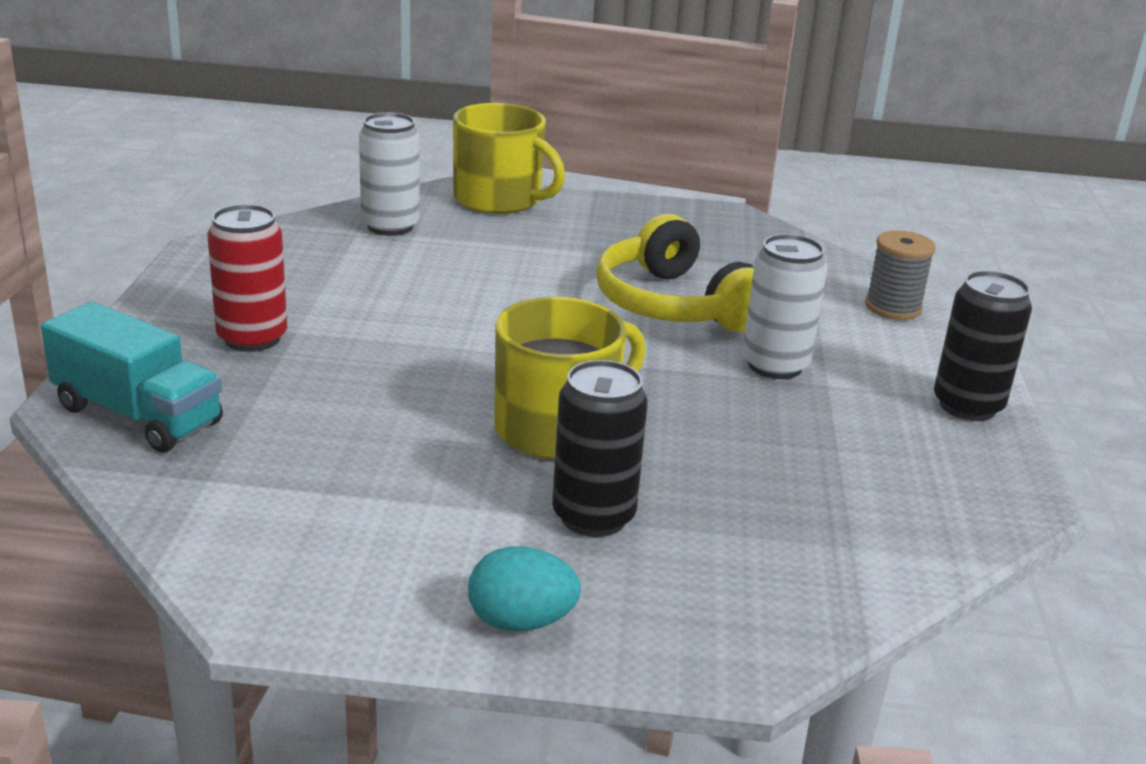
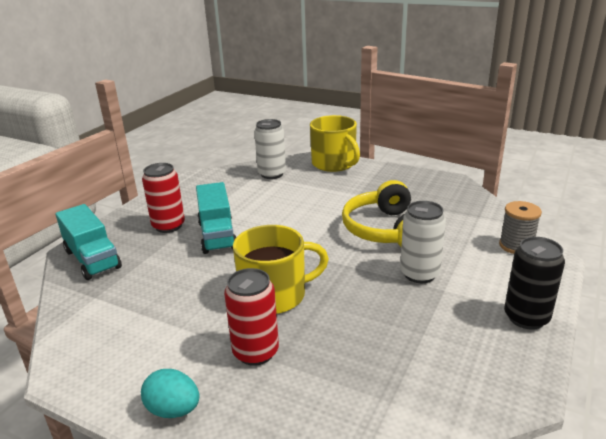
camera: 25 degrees right, 0 degrees up
(369, 344) = (217, 235): none -> turquoise truck
(593, 517) = (255, 352): black can -> red can

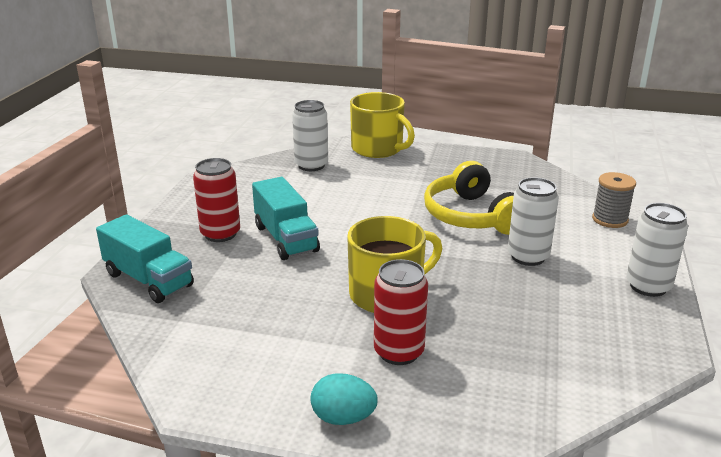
camera: 15 degrees left, 0 degrees up
(526, 317) = (648, 286): black can -> white can

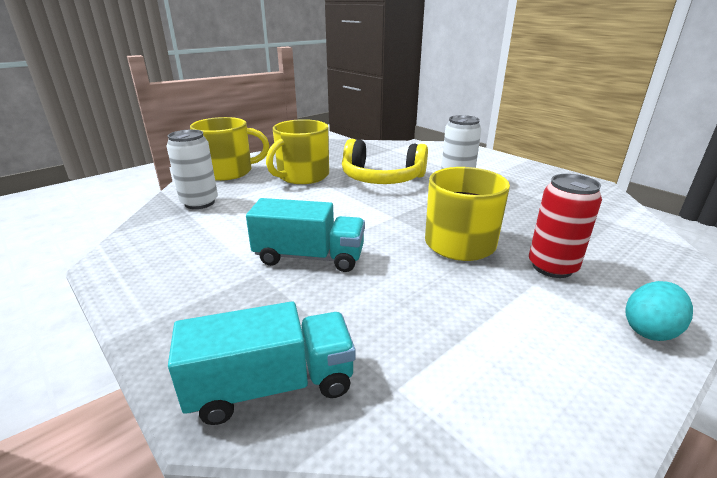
camera: 55 degrees left, 0 degrees up
(220, 234) = (243, 291): red can -> none
(417, 180) = (302, 176): none -> yellow mug
(610, 219) = (438, 150): grey spool -> none
(648, 286) = (522, 167): white can -> none

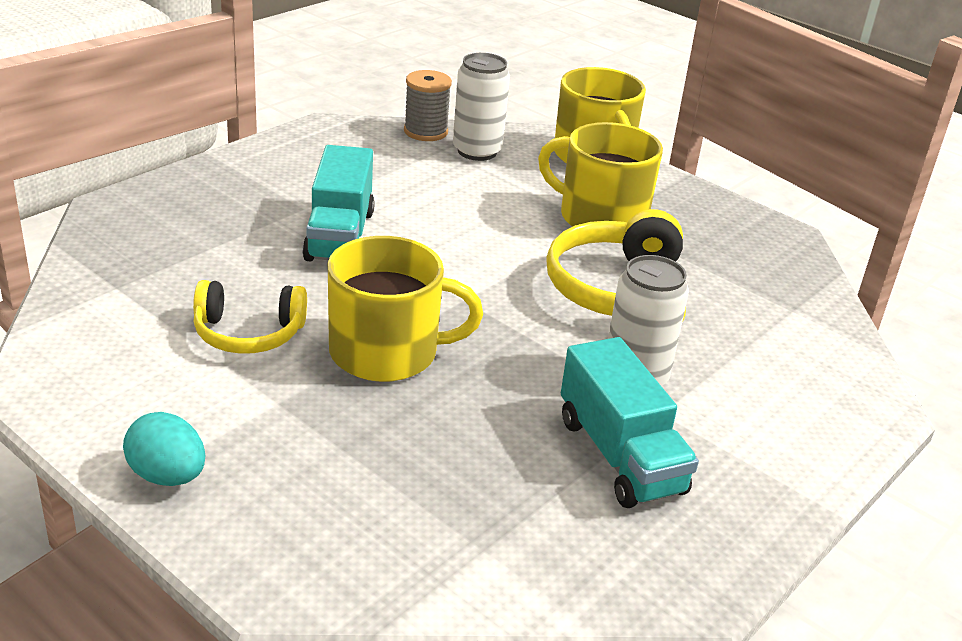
camera: 80 degrees right, 5 degrees up
(154, 219) = (425, 132): none -> grey spool
(272, 386) = (133, 228): turquoise truck -> turquoise truck (620, 455)
(455, 298) = (248, 333): none -> yellow headphones
(552, 267) = (318, 428): red can -> none

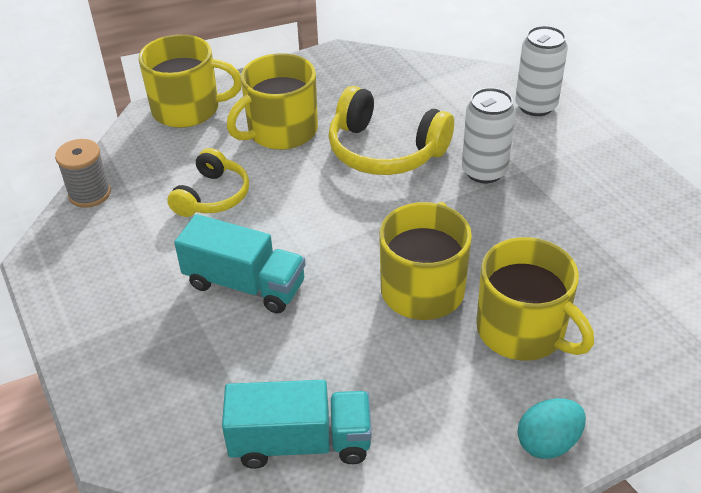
camera: 65 degrees left, 10 degrees up
(248, 333) = (374, 368): yellow headphones -> yellow headphones (212, 196)
(346, 439) = (523, 331): none -> yellow mug
(477, 151) = (143, 171): white can -> white can (536, 106)
(620, 455) = (562, 201): turquoise truck -> turquoise truck (301, 442)

